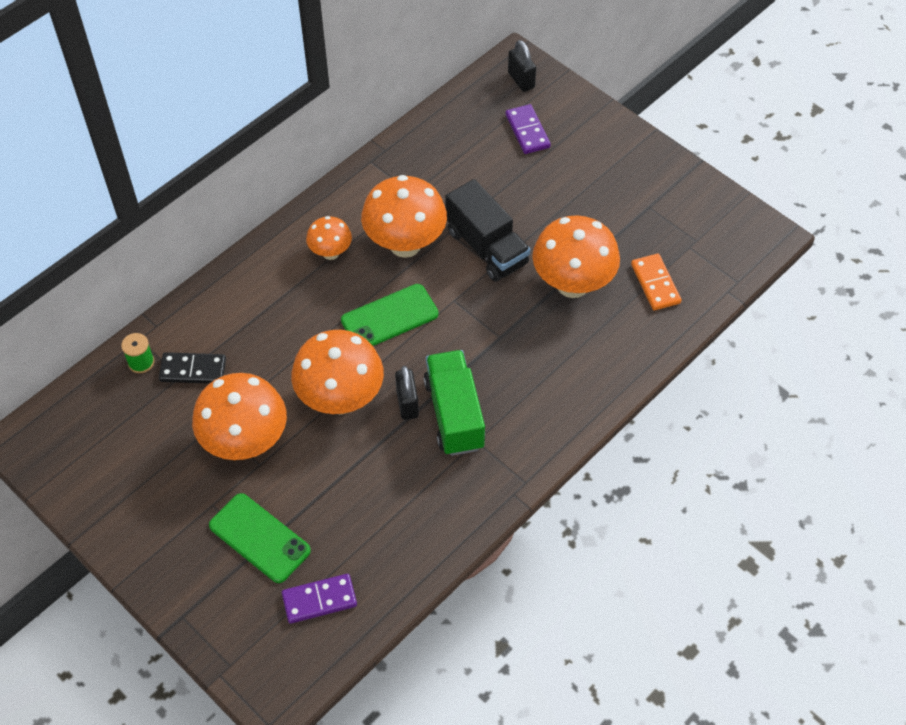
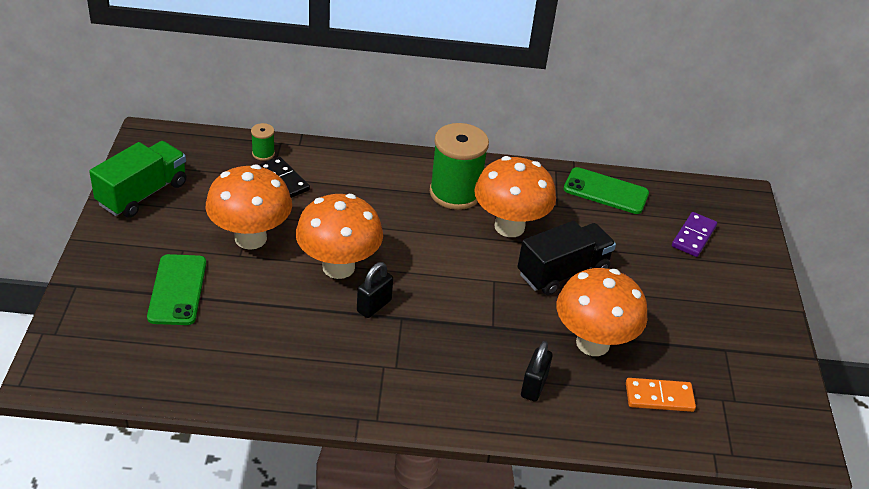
camera: 45 degrees right, 15 degrees down
(319, 600) = (153, 353): purple domino -> none
(330, 253) = (455, 193): orange mushroom -> green spool
(389, 317) = (437, 254): green phone -> green phone (606, 191)
(454, 414) = (393, 339): green truck -> green truck (142, 194)
(486, 247) = (562, 272): black truck -> black truck turned 135 degrees counterclockwise
(521, 80) = (732, 207): black padlock -> black padlock (533, 386)
(655, 284) = (659, 397): orange domino -> orange domino turned 60 degrees clockwise

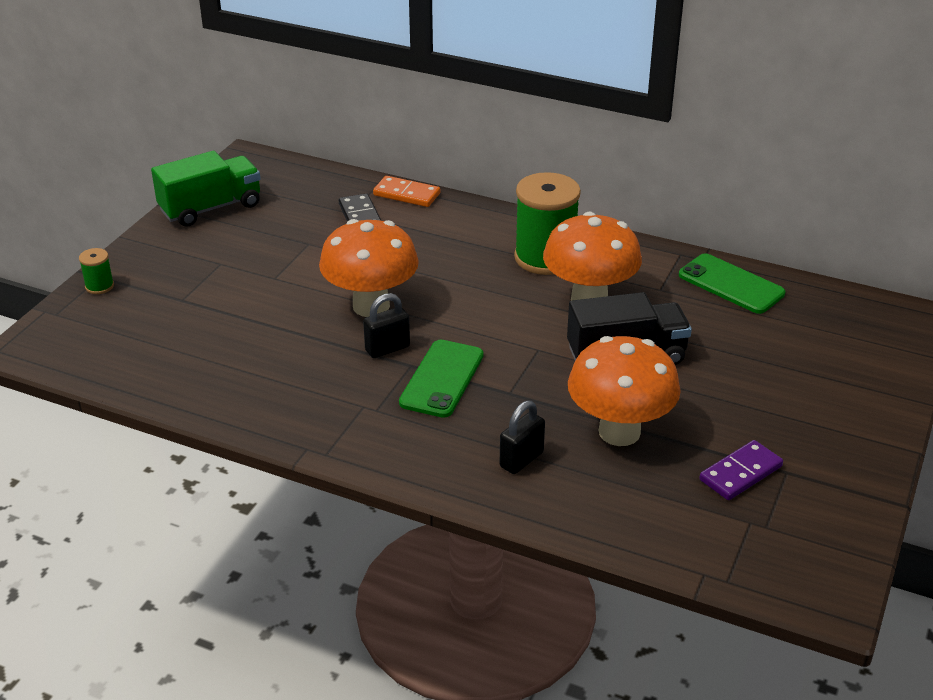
camera: 25 degrees right, 5 degrees down
(177, 290) = (194, 297): green phone -> green phone (442, 379)
(250, 238) = (295, 264): orange mushroom -> none
(263, 153) = (355, 190): green spool -> green spool (99, 286)
(659, 397) = (669, 502): orange domino -> orange domino (406, 194)
(693, 236) = (818, 348): purple domino -> purple domino (741, 473)

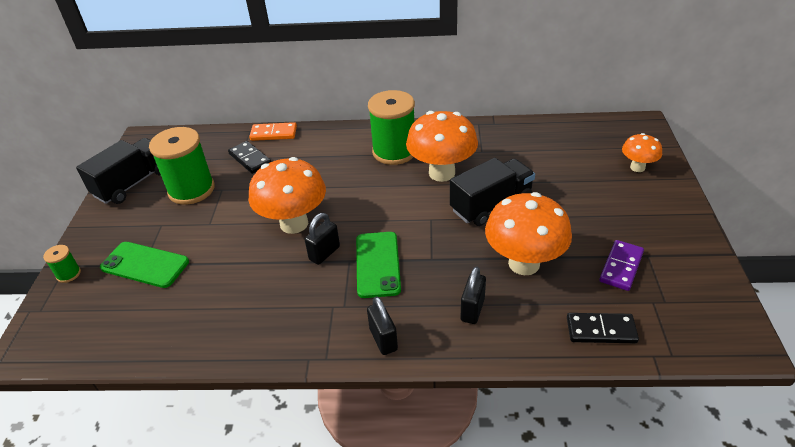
camera: 20 degrees left, 5 degrees up
(211, 208) = (132, 184): green truck -> black truck
(273, 234) = (191, 190): none -> green spool
(399, 456) = (383, 339): none -> black padlock
(660, 529) = (601, 330): none -> black domino
(731, 284) = (522, 135): green phone -> green phone (145, 265)
(860, 368) = (637, 167): none -> orange mushroom

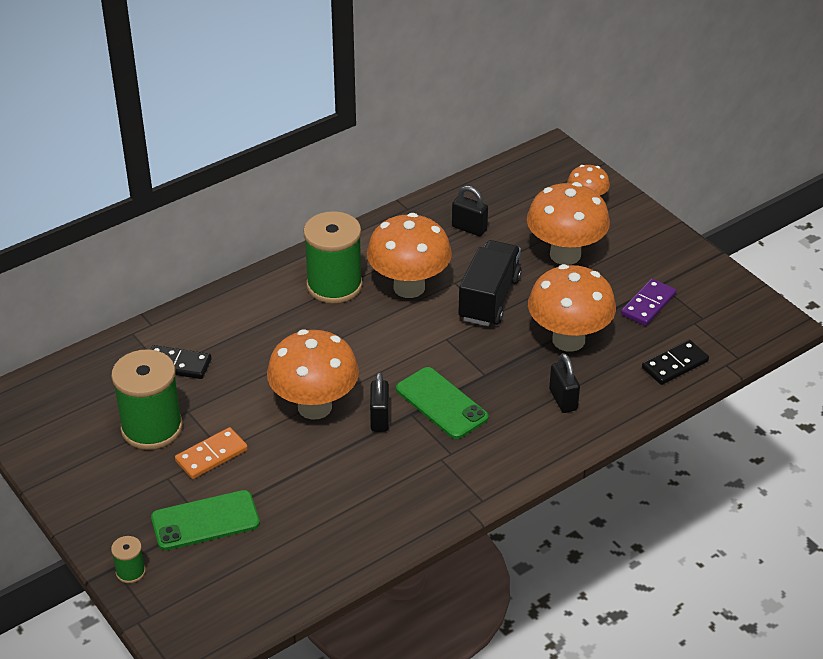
camera: 40 degrees left, 0 degrees up
(132, 184) = (67, 455): black truck -> none
(273, 134) = (168, 324): orange domino -> orange domino (211, 456)
(383, 339) = (514, 461): black padlock -> black padlock (469, 228)
(583, 198) = (565, 255): none -> orange mushroom
(621, 267) = (648, 305): purple domino -> purple domino turned 45 degrees clockwise

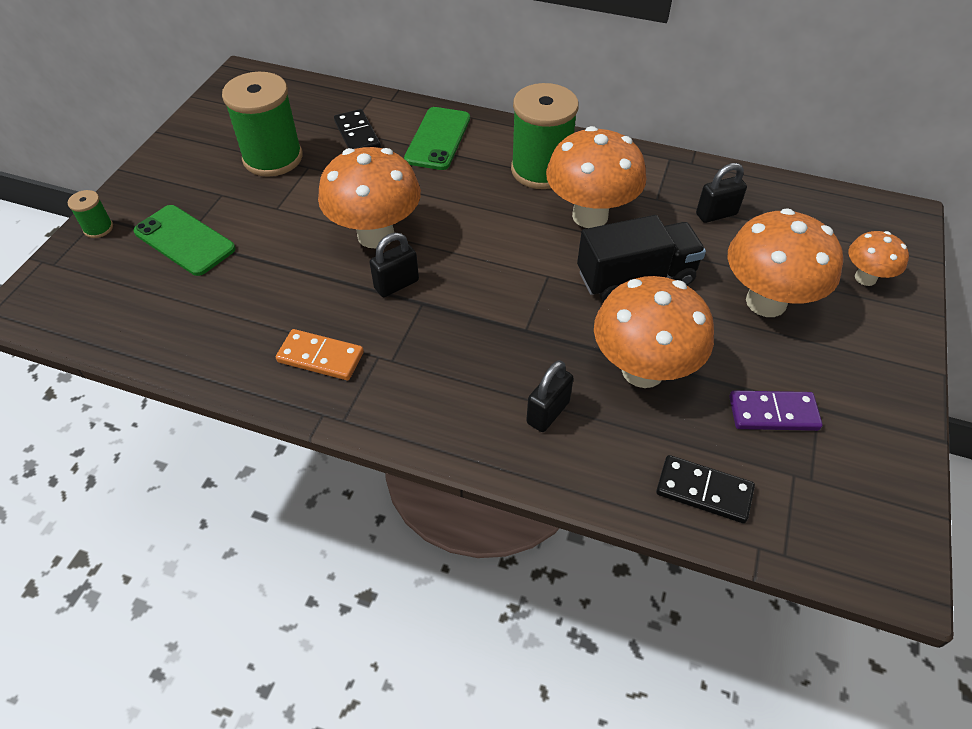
camera: 55 degrees right, 10 degrees up
(211, 456) = (265, 205): orange domino -> orange domino (320, 357)
(441, 403) = (455, 317): green phone -> green phone (438, 139)
(469, 228) = (716, 214): black padlock -> black padlock turned 75 degrees clockwise

